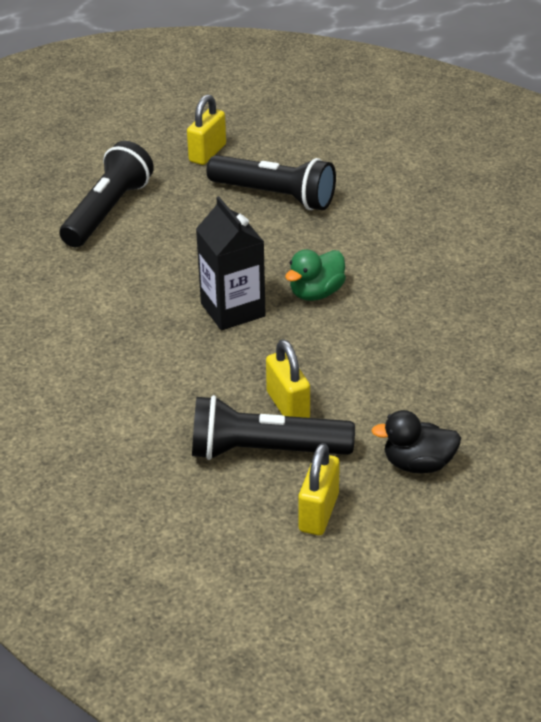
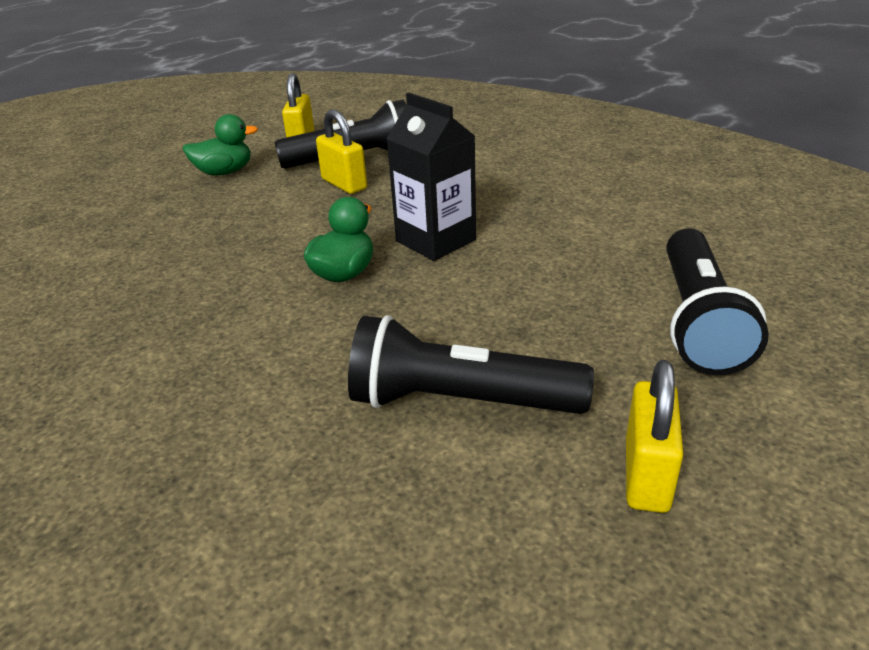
camera: 165 degrees right, 5 degrees down
(418, 464) = (224, 172): black duck -> green duck

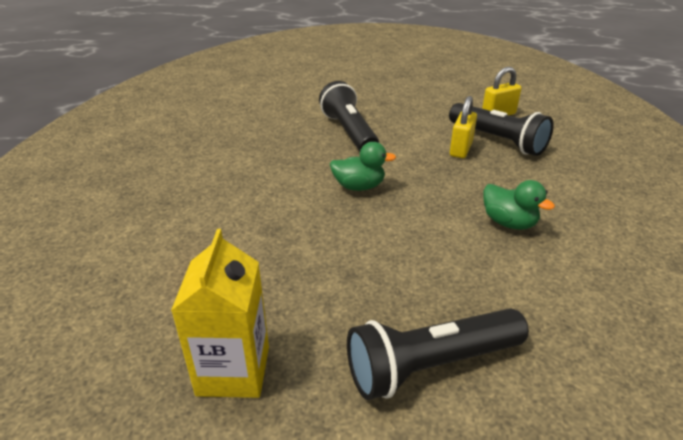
camera: 60 degrees right, 0 degrees up
(224, 172) = (429, 108): green duck -> green duck (508, 223)
(435, 240) = (427, 206): black carton -> none
(460, 401) = (264, 270): black flashlight -> black flashlight (349, 132)
(646, 475) = (233, 370): yellow padlock -> yellow carton

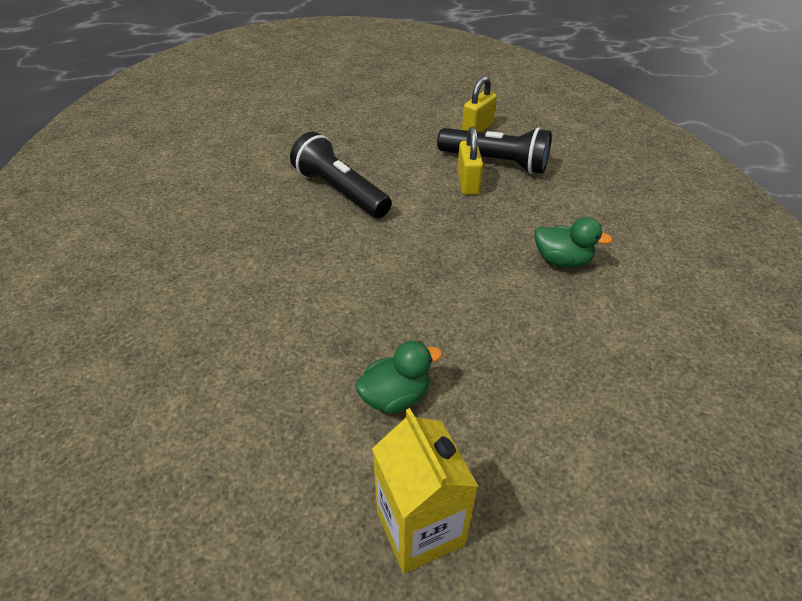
camera: 25 degrees left, 10 degrees up
(359, 187) = (397, 261): green duck -> green duck (396, 396)
(431, 365) = (589, 442): black flashlight -> none

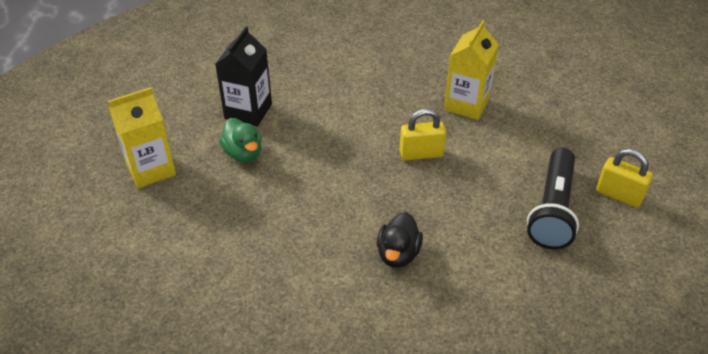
camera: 85 degrees right, 0 degrees up
(302, 391) = (248, 111): none -> black carton
(340, 191) = (466, 104): black flashlight -> yellow carton
(468, 183) = (506, 188): yellow padlock -> yellow padlock (421, 154)
(562, 260) = (398, 254): green duck -> black duck

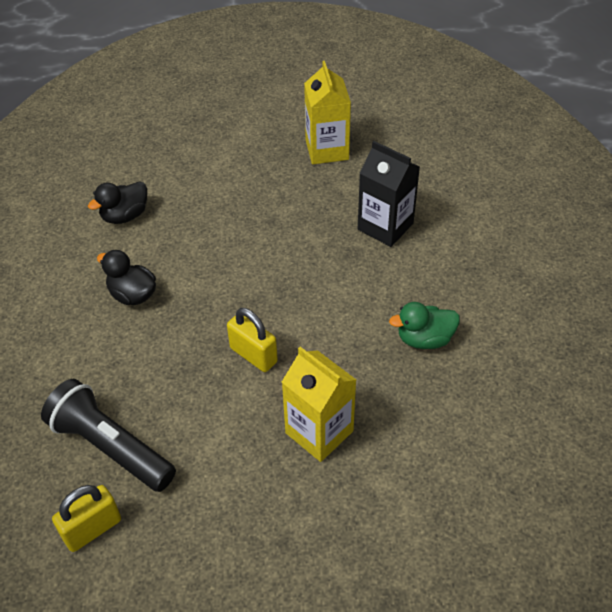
camera: 110 degrees right, 5 degrees up
(243, 153) = (320, 213): green duck -> green duck (424, 339)
(296, 302) = (125, 216): none -> black duck
(421, 154) = (253, 355): yellow padlock -> yellow padlock turned 60 degrees counterclockwise

